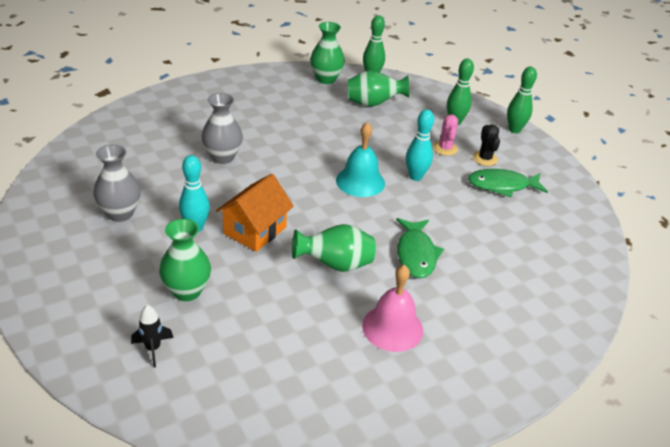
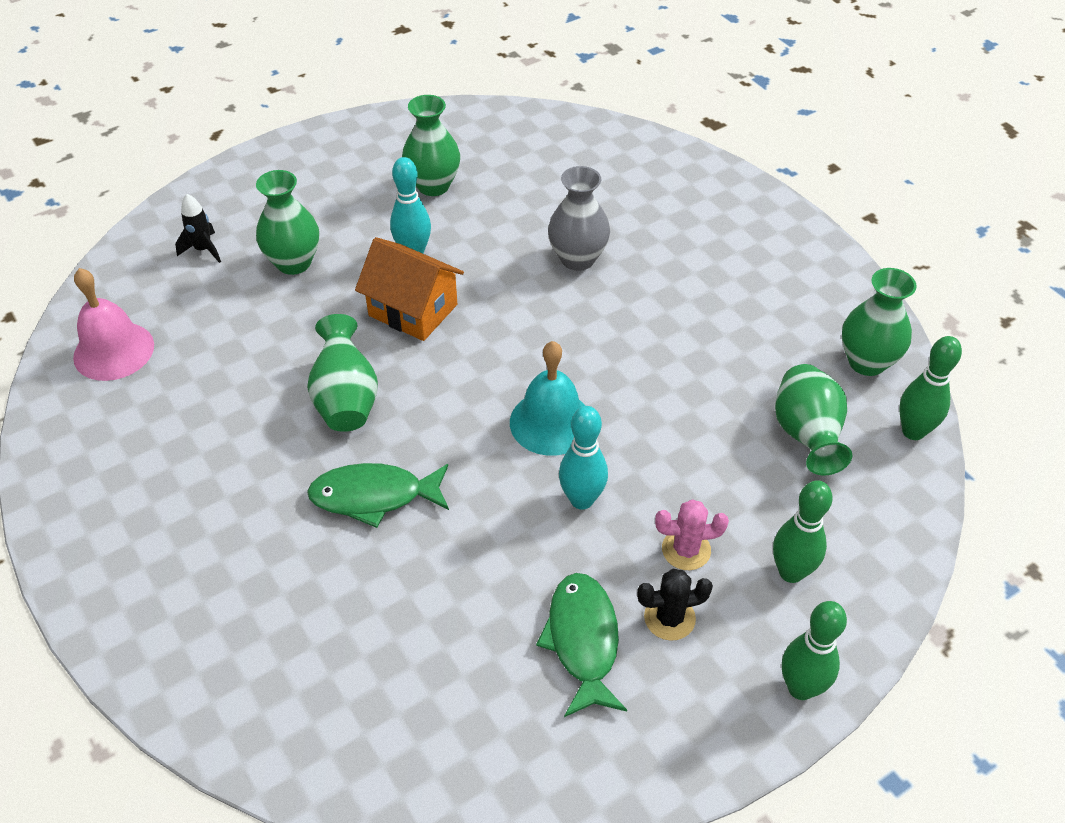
camera: 90 degrees right, 10 degrees up
(120, 213) = (433, 186): grey vase -> green vase
(392, 327) = (220, 466): pink bell -> pink bell (114, 351)

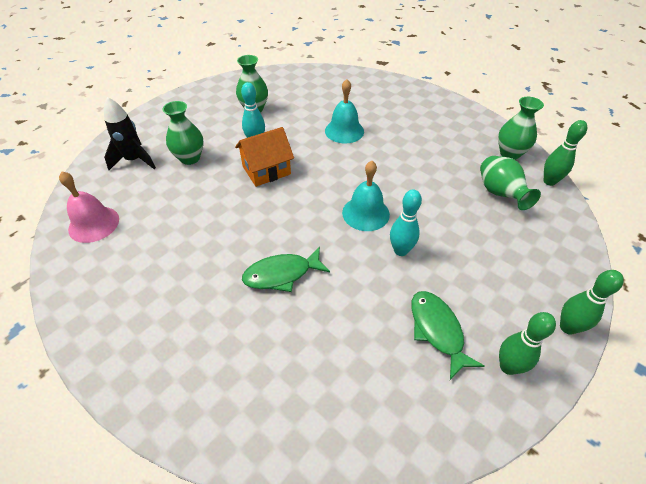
camera: 15 degrees left, 0 degrees up
(203, 250) = (134, 160): black rocket -> black rocket, size x1.70
(346, 399) = (245, 224): green vase -> none
(413, 310) = (266, 170): orange house -> orange house turned 45 degrees counterclockwise
(577, 259) = (344, 131): grey vase -> turquoise bell
(669, 618) = (478, 305): black cactus -> none
(686, 550) = (469, 265): pink cactus -> none
(791, 572) = (529, 265): green bowling pin -> green bowling pin (508, 366)

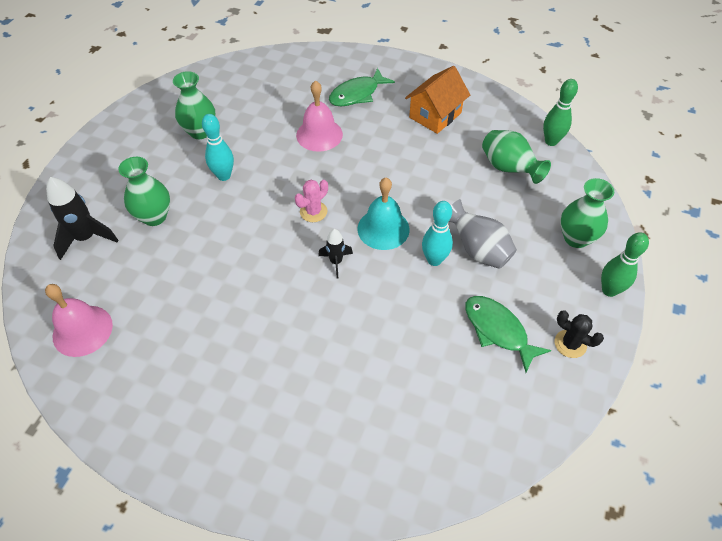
camera: 20 degrees left, 5 degrees up
(266, 170) = (253, 208): orange house -> orange house (435, 115)
(282, 274) = (325, 322): green fish -> green fish (357, 94)
(313, 185) = (313, 212): none -> pink cactus
(313, 228) = (336, 262): none -> black rocket
(344, 131) = (319, 134): turquoise bell -> pink bell
(445, 253) = (478, 250): none -> grey vase
(508, 366) = (570, 344): green bowling pin -> black cactus
(509, 153) = (503, 118): green vase -> green vase (576, 238)

